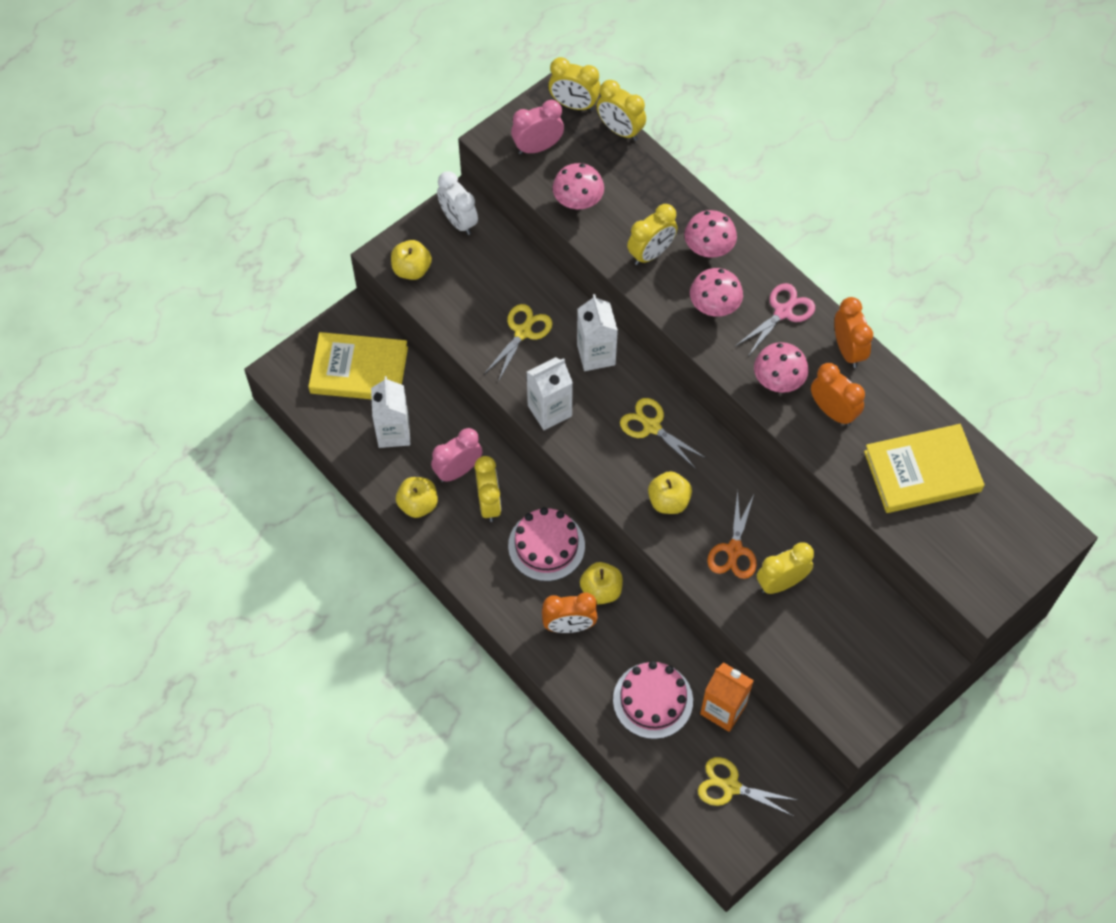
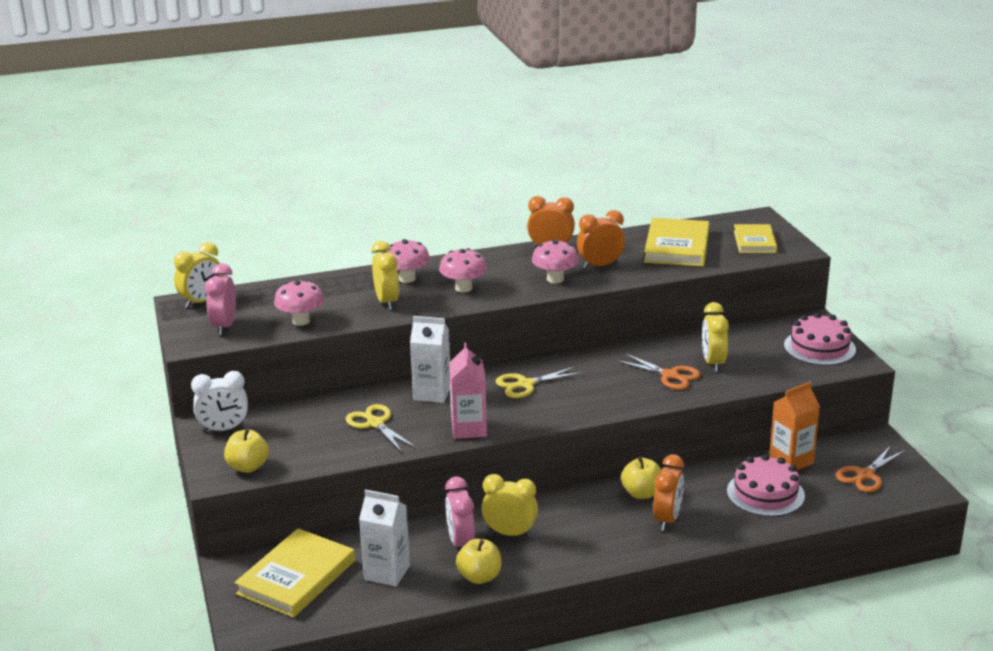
camera: 65 degrees left, 35 degrees down
(546, 545) = (577, 512): pink cake -> pink cake (819, 347)
(549, 411) = (469, 429): white carton -> pink carton
(620, 130) = (252, 288): yellow clock -> none
(668, 501) = (603, 393): yellow apple -> none
(731, 786) = (865, 475): yellow scissors -> orange scissors
(783, 312) = (494, 264): pink scissors -> none
(981, 548) = (754, 242): none -> yellow book

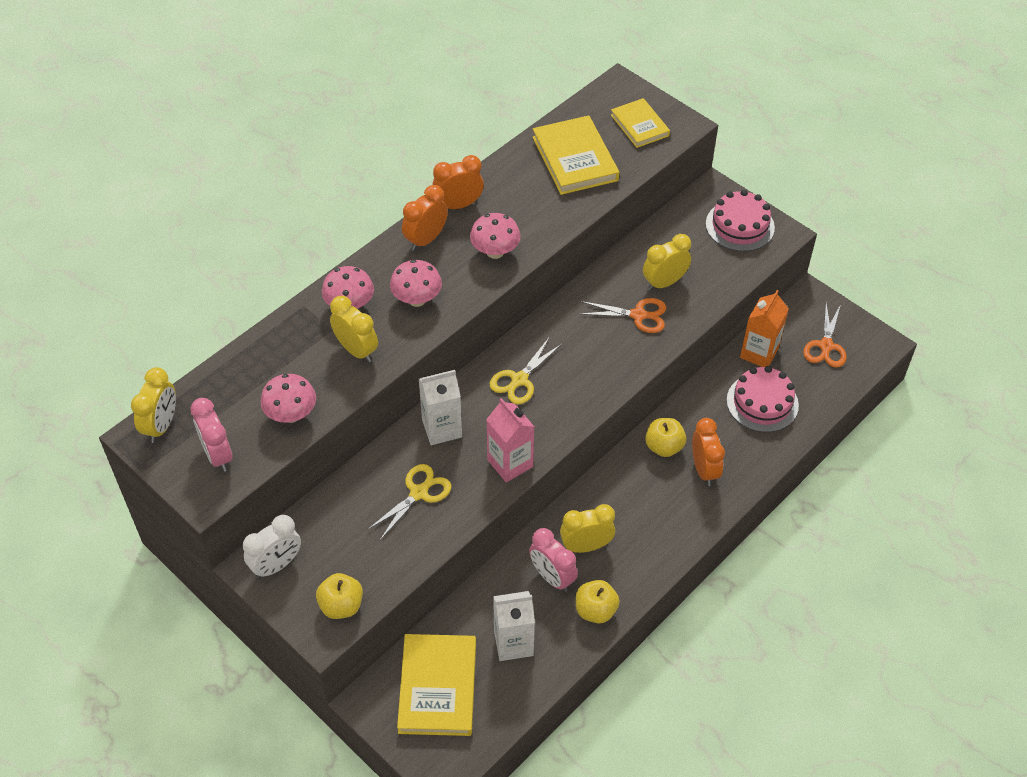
camera: 30 degrees left, 25 degrees up
(375, 423) = (419, 493): yellow scissors -> yellow scissors turned 105 degrees clockwise
(600, 266) = (523, 215): orange clock -> orange clock (426, 239)
(713, 363) = (664, 283): yellow clock -> yellow clock turned 90 degrees clockwise

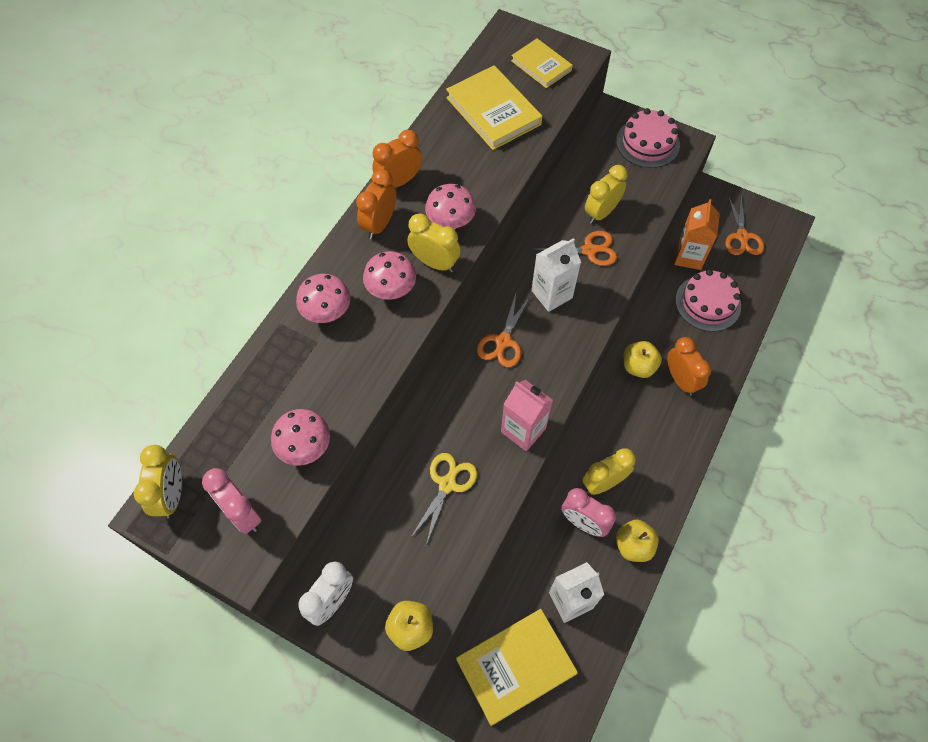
camera: 15 degrees left, 10 degrees up
(356, 350) = (349, 359): yellow clock -> yellow clock (435, 263)
(438, 687) = (516, 667): yellow book -> yellow book turned 75 degrees clockwise
(442, 428) = (447, 410): white carton -> white carton (551, 294)
(519, 380) = (503, 341): yellow scissors -> orange scissors

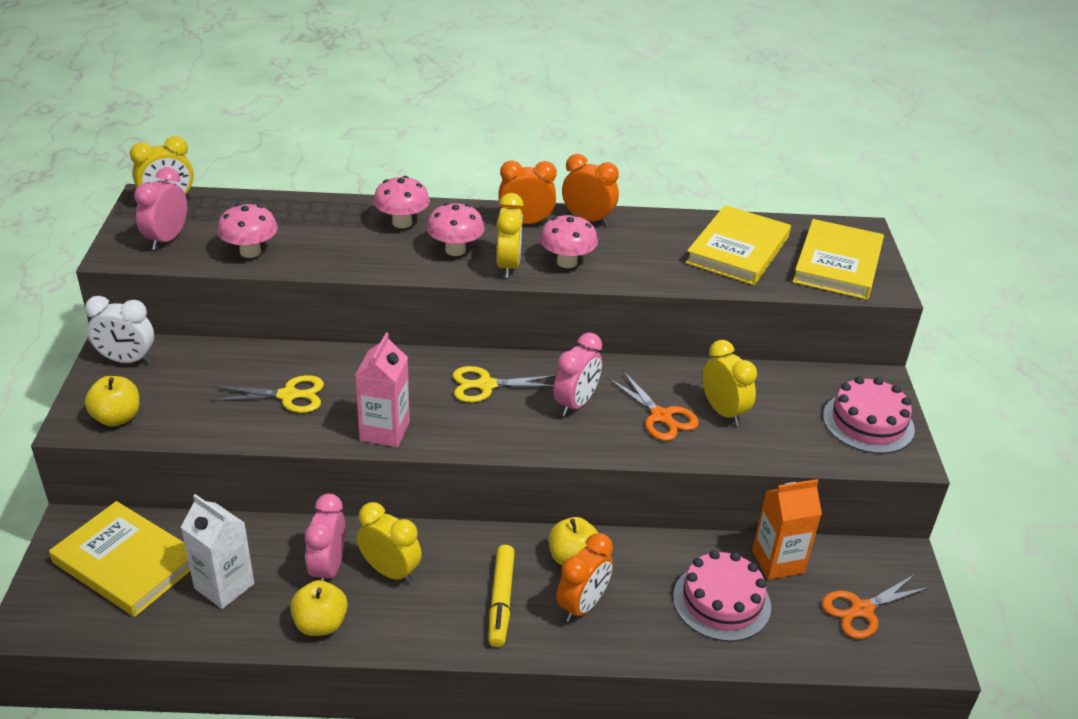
camera: 60 degrees right, 25 degrees down
(503, 341) = (486, 385): orange scissors -> yellow scissors
(541, 66) = (837, 264): yellow book -> yellow book, size x1.58
(551, 294) = (575, 404): white carton -> pink clock
(601, 213) = (723, 411): yellow clock -> yellow clock turned 45 degrees clockwise
(657, 425) = (501, 600): none -> yellow marker

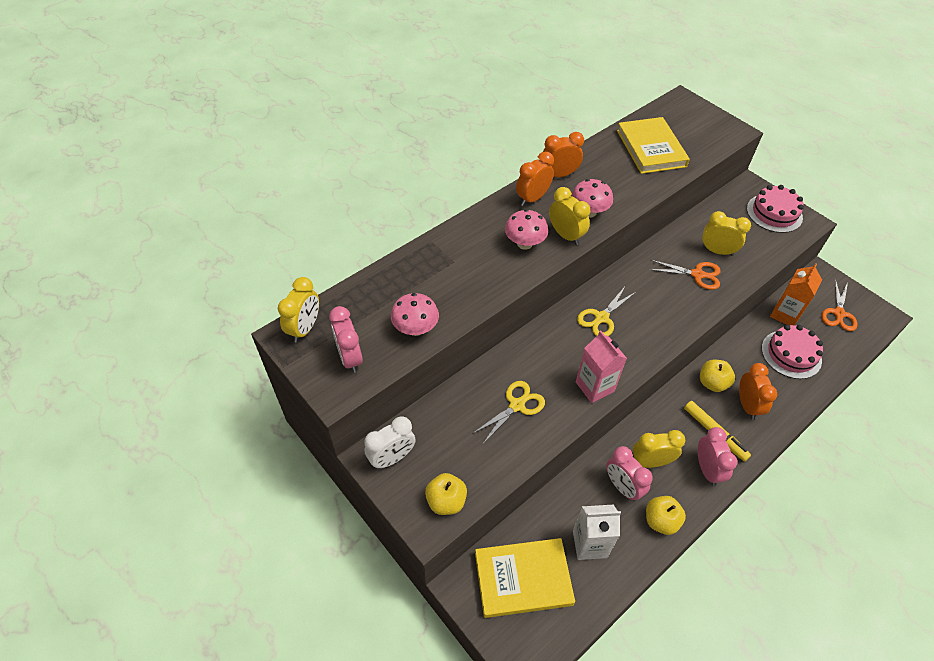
camera: 40 degrees left, 15 degrees up
(402, 222) = (469, 244): pink mushroom -> none
(575, 404) = (654, 296): pink clock -> pink clock (707, 469)
(837, 264) = (701, 128): yellow book -> none

